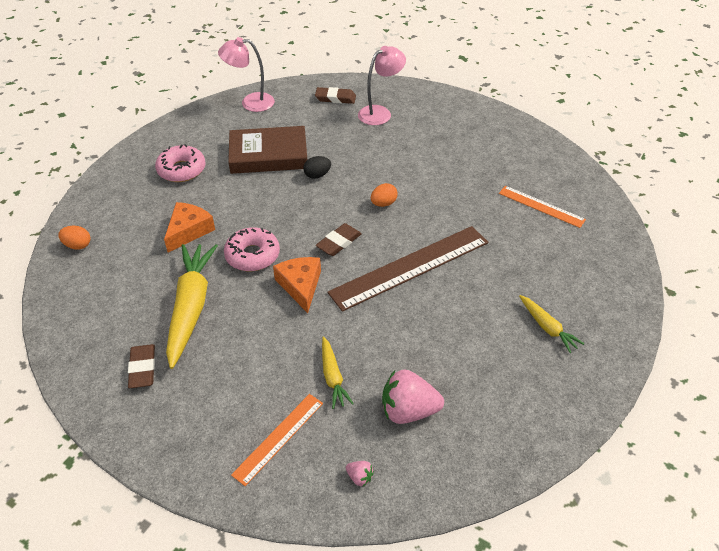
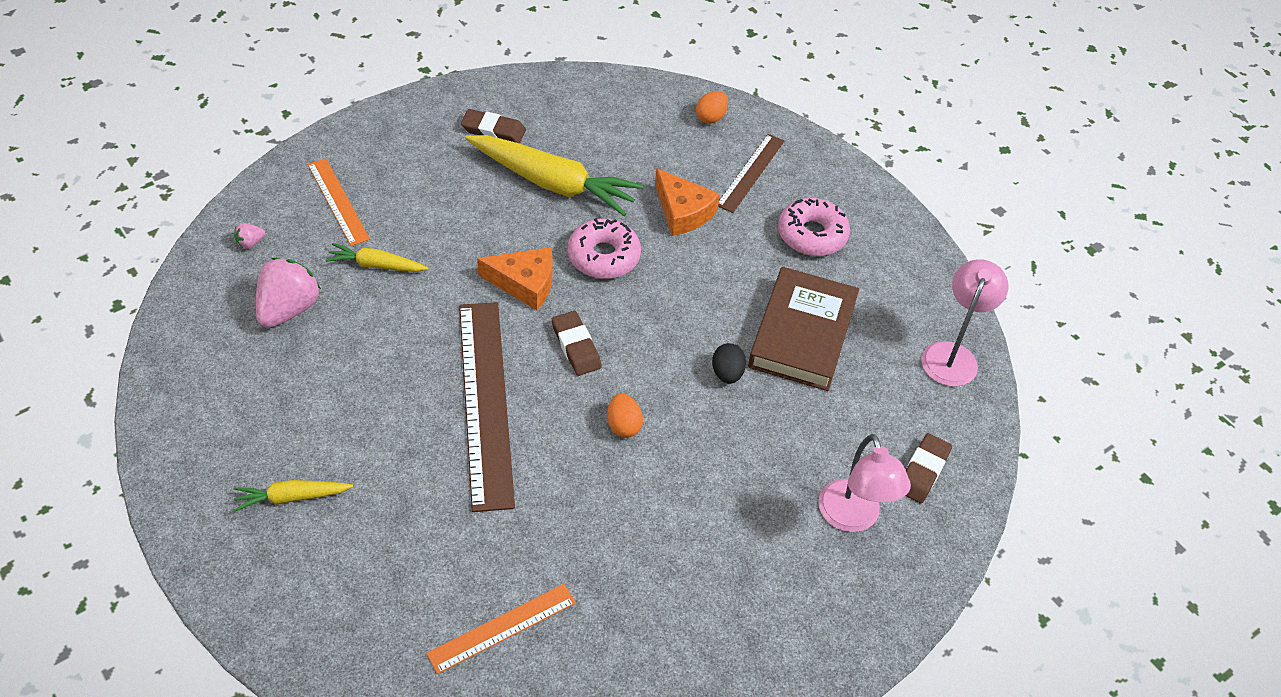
camera: 110 degrees right, 5 degrees up
(133, 210) = (751, 173): none -> brown ruler

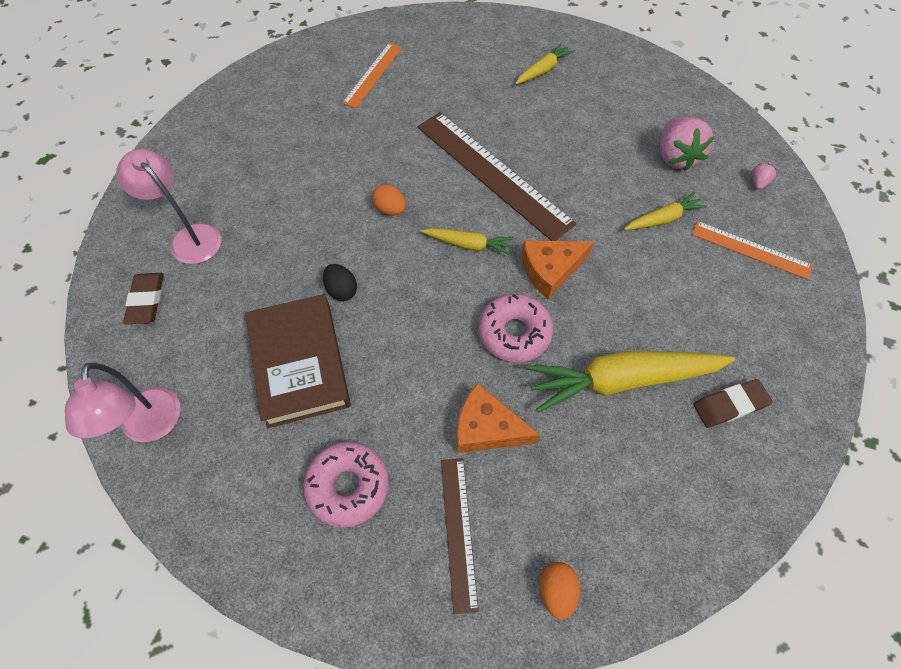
camera: 150 degrees right, 10 degrees up
(576, 346) = (469, 244): brown eraser -> yellow carrot

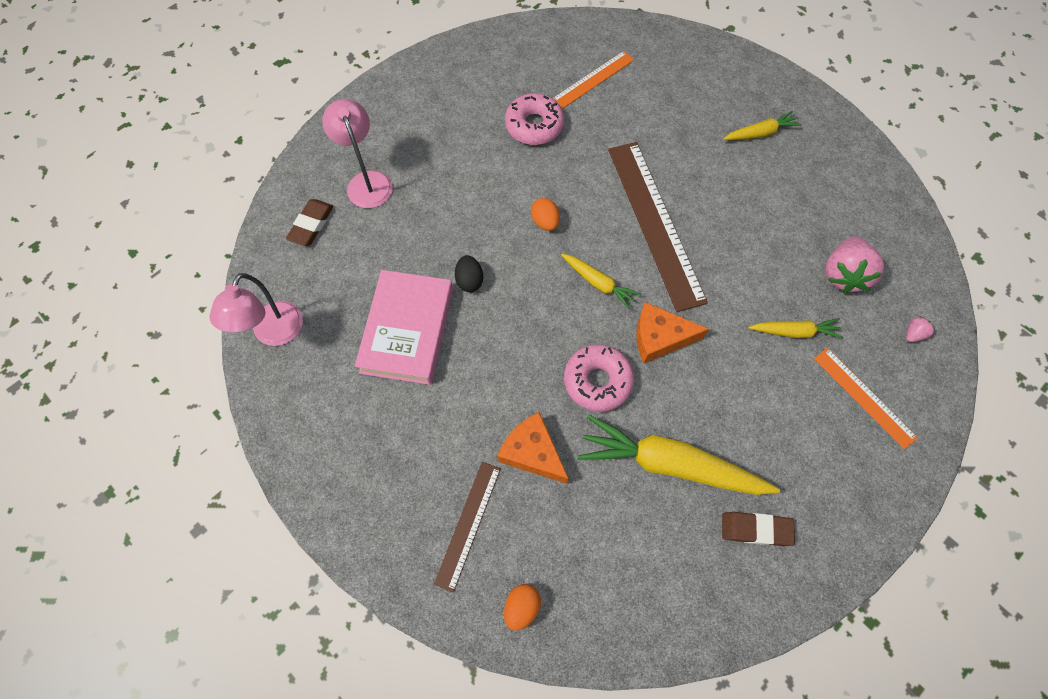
camera: 25 degrees right, 5 degrees up
(299, 363) = (407, 330): brown book -> pink book
(348, 486) = (400, 448): pink donut -> pink donut (534, 126)

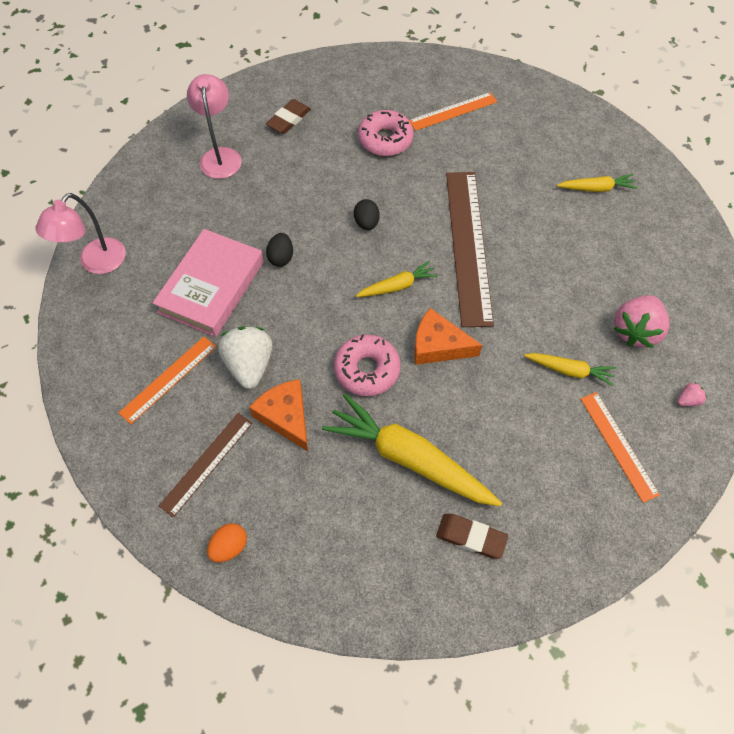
camera: 15 degrees right, 5 degrees down
(311, 224) = (160, 181): brown eraser -> brown eraser (289, 119)
(396, 443) = (168, 379): none -> orange ruler
(476, 406) = (249, 365): none -> white strawberry
(545, 222) = (366, 223): orange egg -> black egg
(598, 283) = (397, 286): yellow carrot -> yellow carrot turned 75 degrees counterclockwise

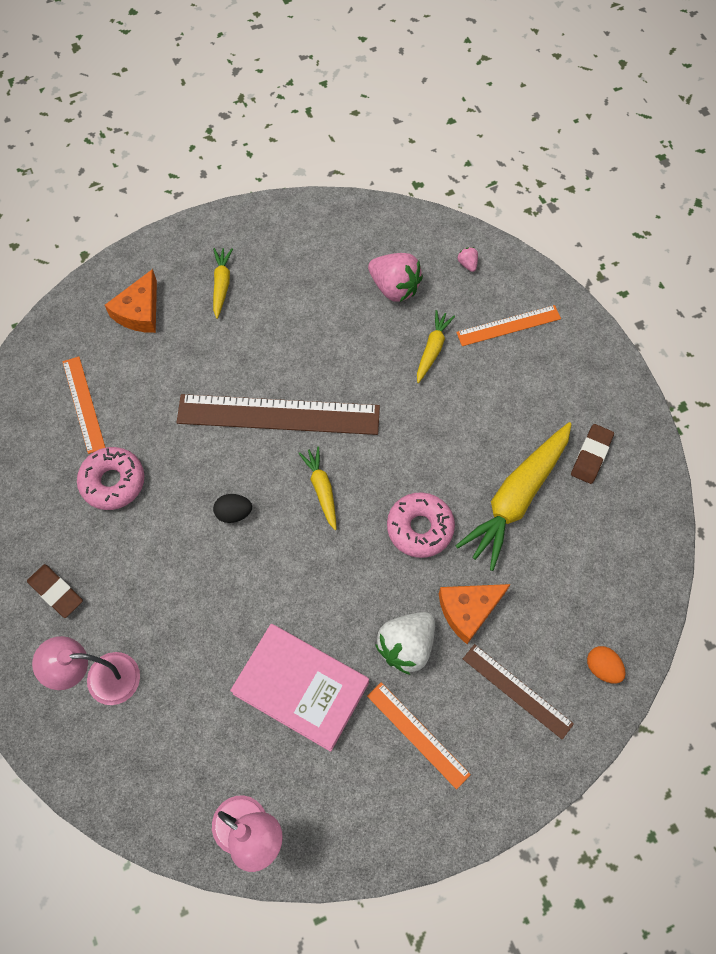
camera: 85 degrees left, 5 degrees up
(249, 365) = (406, 646): white strawberry -> white strawberry turned 45 degrees counterclockwise
(281, 257) = (269, 608): black egg -> none
(438, 345) = (397, 458): orange cheese -> orange cheese (139, 311)

